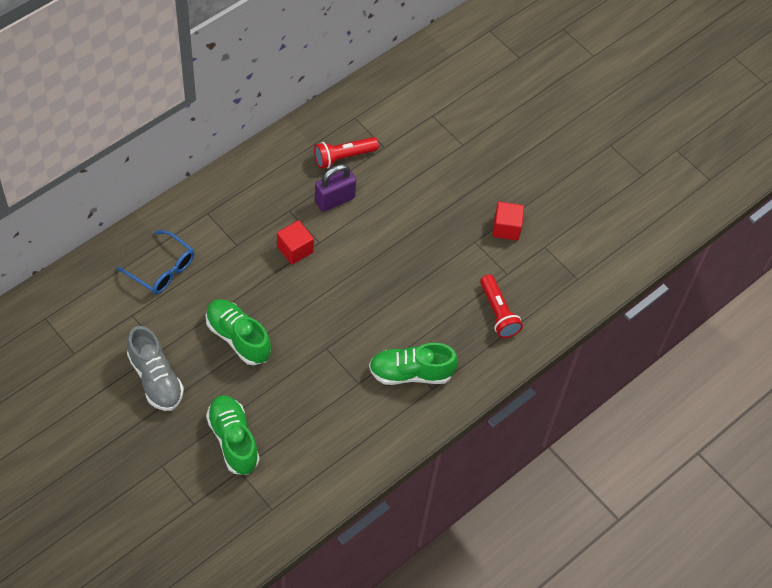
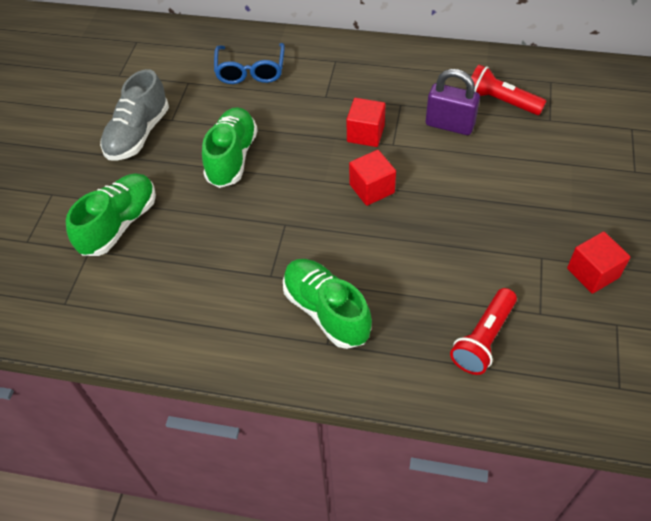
camera: 60 degrees right, 5 degrees down
(344, 282) = (372, 189): none -> red cube

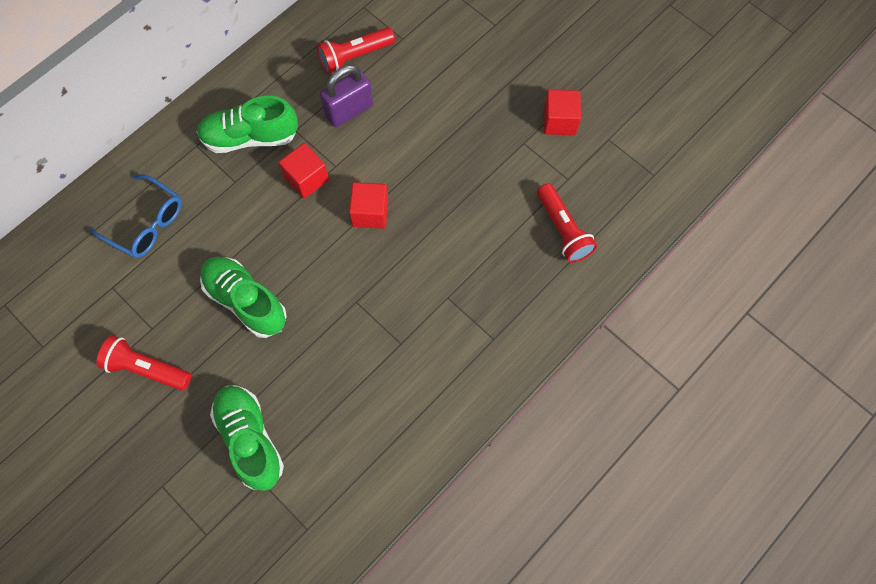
camera: 60 degrees left, 15 degrees up
(138, 134) = (146, 368): grey shoe -> red flashlight
(326, 311) = (464, 322): green shoe -> green shoe (250, 137)

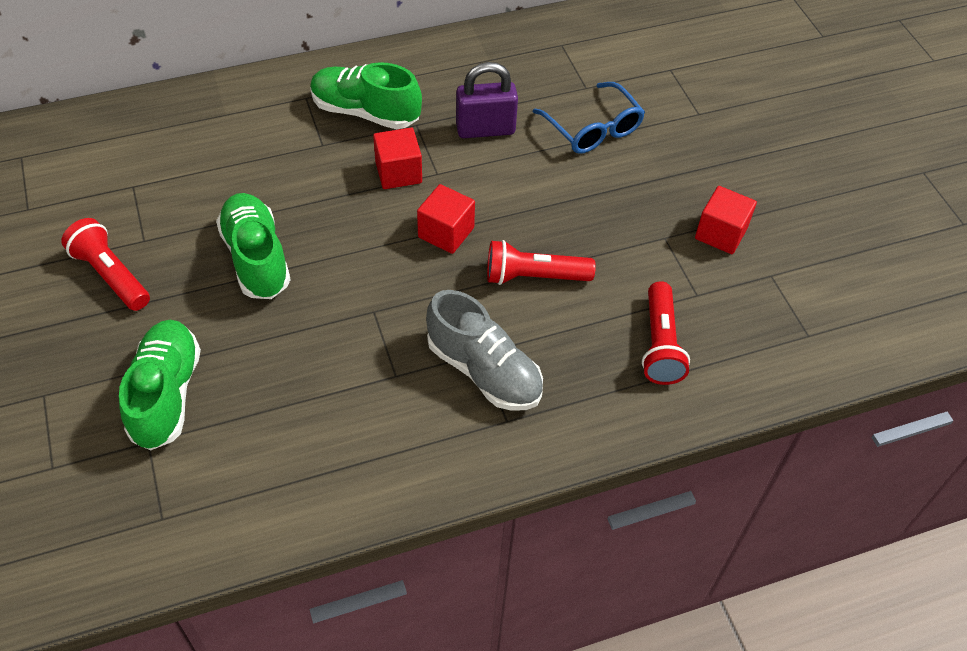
camera: 25 degrees right, 15 degrees down
(146, 223) = (207, 144): blue glasses -> blue glasses (593, 129)
(354, 56) = (523, 84): red flashlight -> red flashlight (534, 276)
(458, 309) = (484, 371): none -> grey shoe

